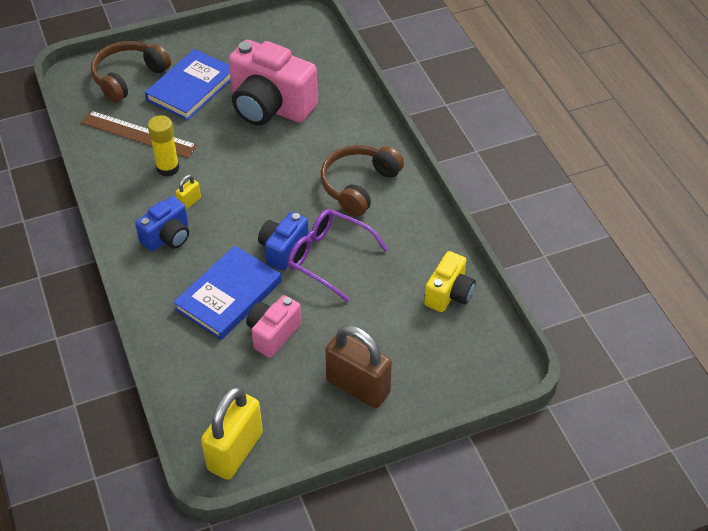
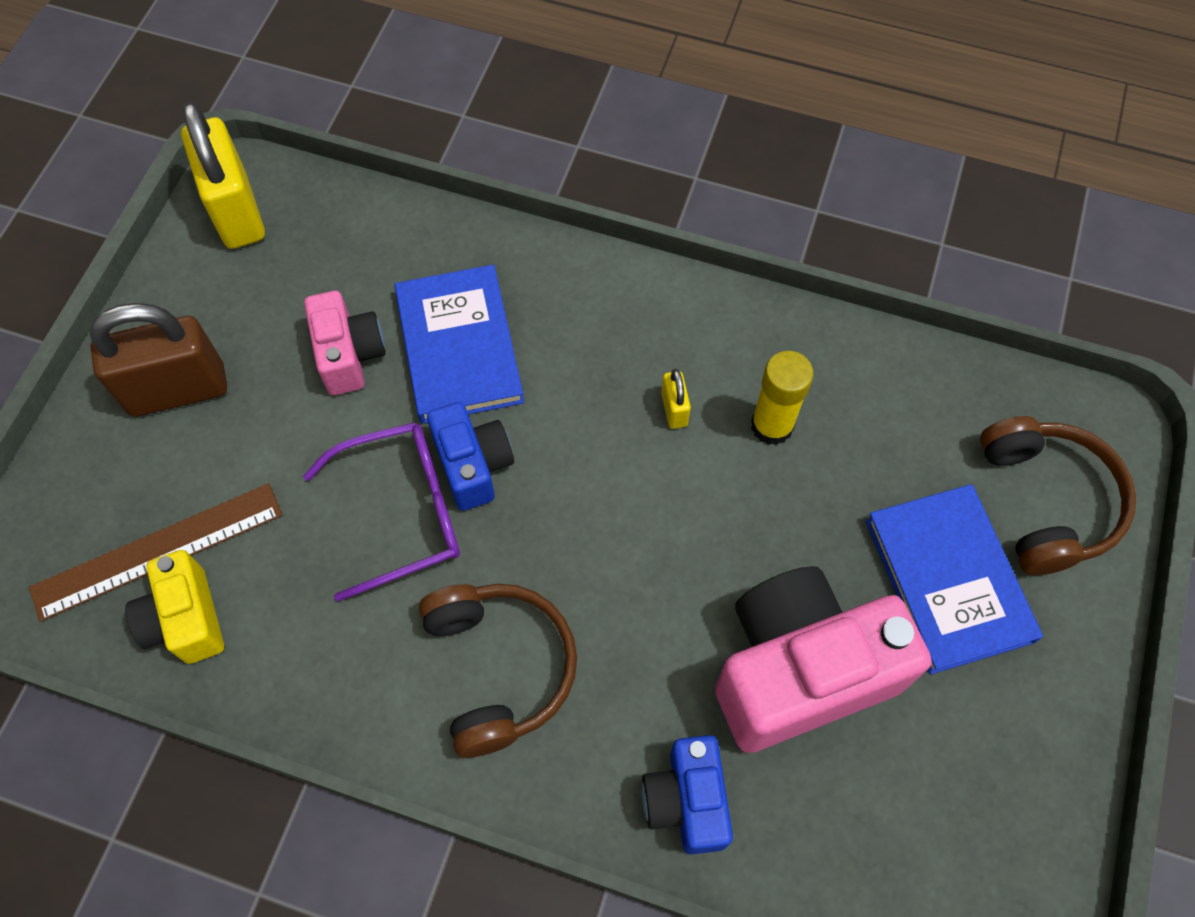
camera: 130 degrees right, 15 degrees up
(138, 134) = (884, 432): brown ruler -> brown ruler (158, 551)
(167, 237) = (629, 342): blue camera -> blue camera (686, 800)

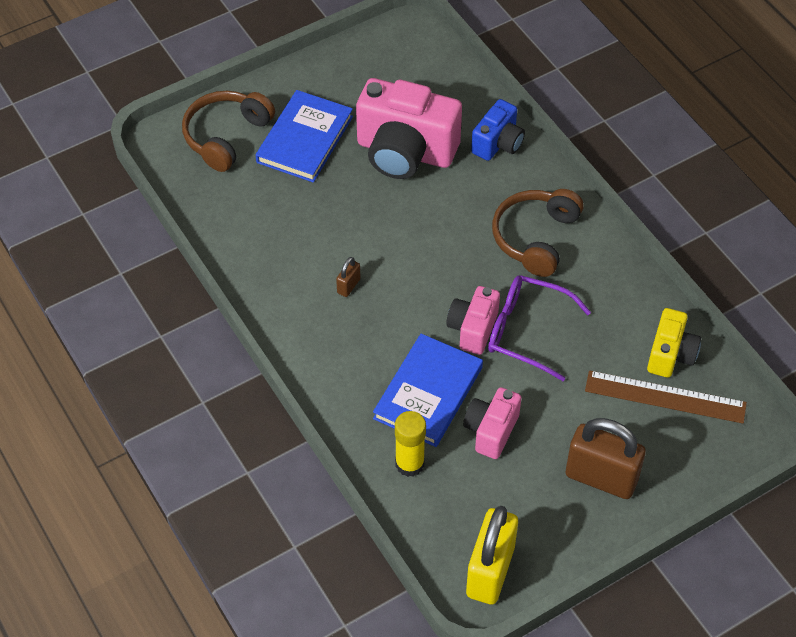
camera: 140 degrees left, 10 degrees down
(473, 465) = (473, 329): blue camera -> pink camera
(674, 409) = (348, 286): yellow padlock -> brown padlock
(772, 426) = (310, 247): yellow glue stick -> yellow glue stick (409, 464)

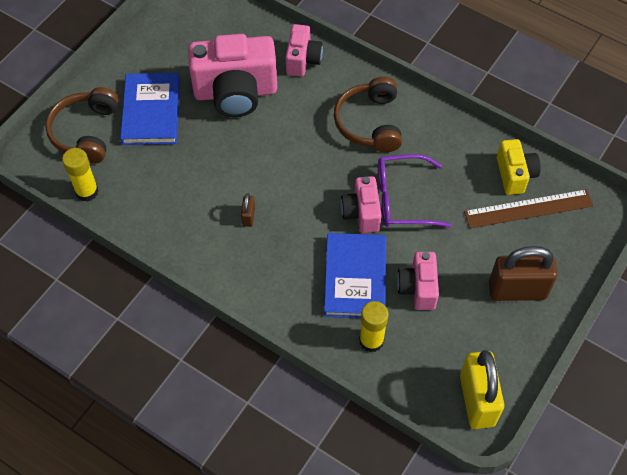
camera: 25 degrees left, 5 degrees up
(195, 197) = (87, 191): none -> yellow glue stick
(498, 143) = (303, 60): blue camera -> pink camera

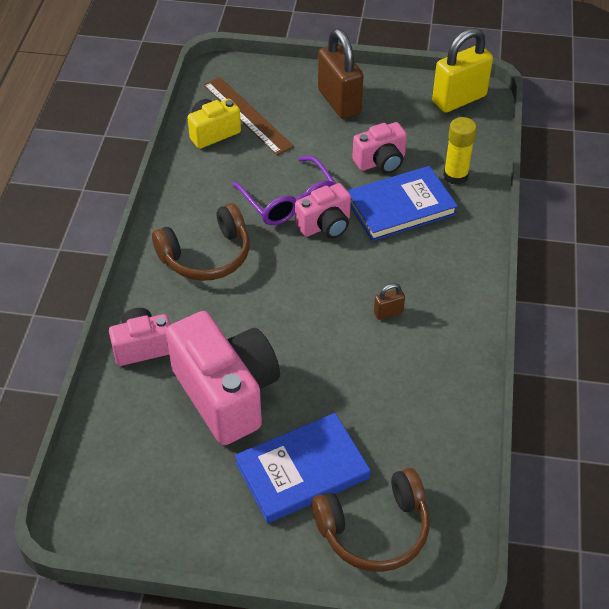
camera: 115 degrees left, 10 degrees down
(87, 191) = (456, 482): yellow glue stick -> none

